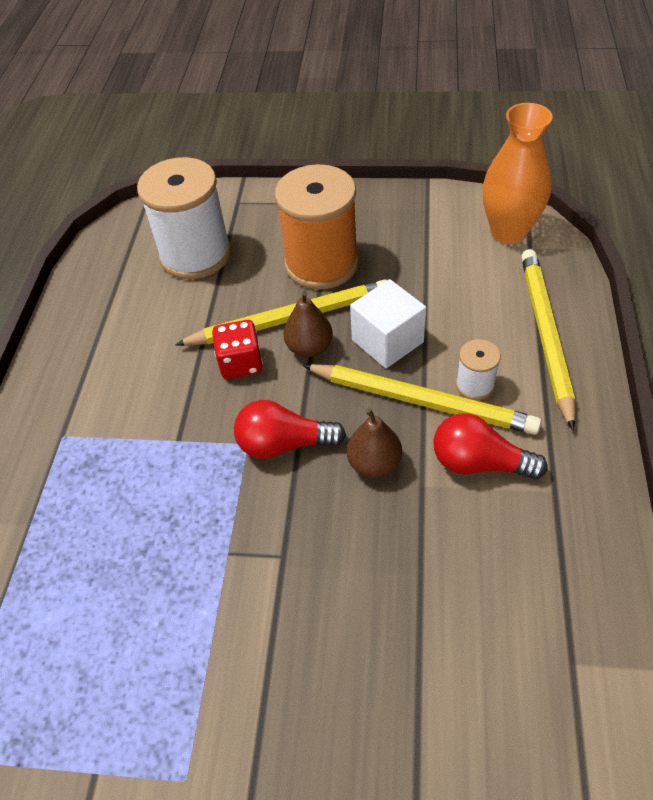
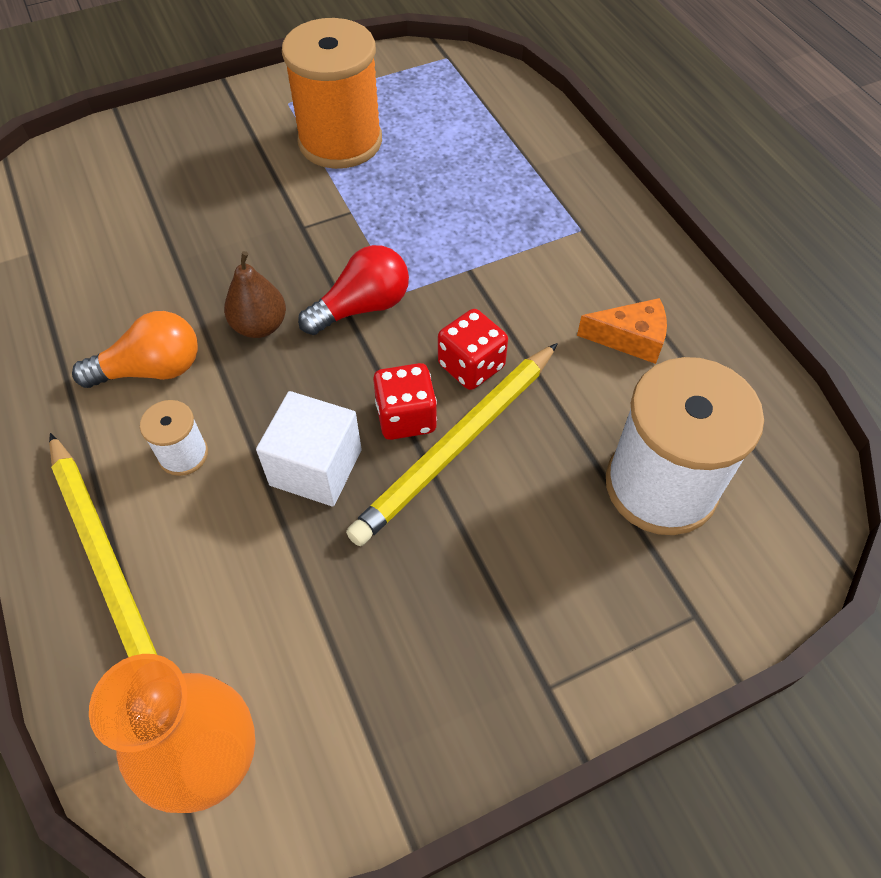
camera: 145 degrees right, 5 degrees up
(123, 337) = (630, 339): none -> orange cheese
(309, 348) = (406, 417): brown pear -> red dice
(321, 264) = (476, 550): orange spool -> orange spool (340, 141)
(421, 401) = (239, 408): yellow pencil -> none
(479, 463) = (151, 370): red light bulb -> orange light bulb

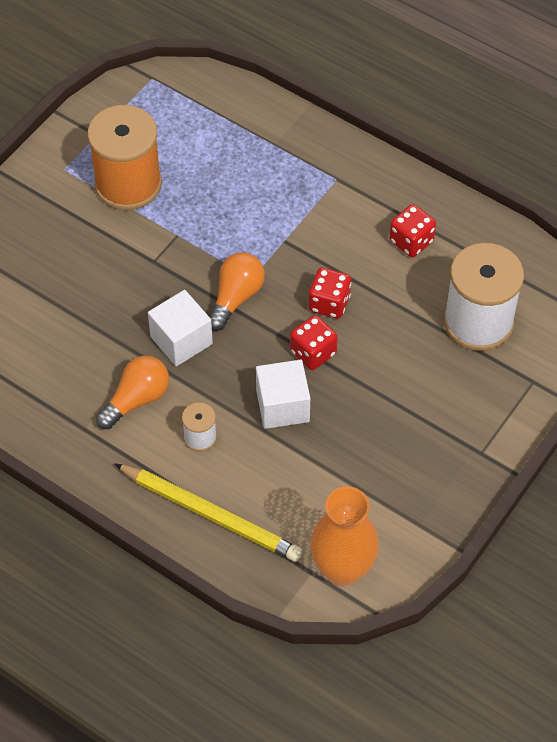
camera: 30 degrees left, 0 degrees up
(260, 326) = (181, 340): brown pear -> white cube
(362, 307) = (236, 297): red light bulb -> orange light bulb
(457, 445) = (353, 354): yellow pencil -> none
(630, 339) = (411, 241): orange cheese -> red dice

